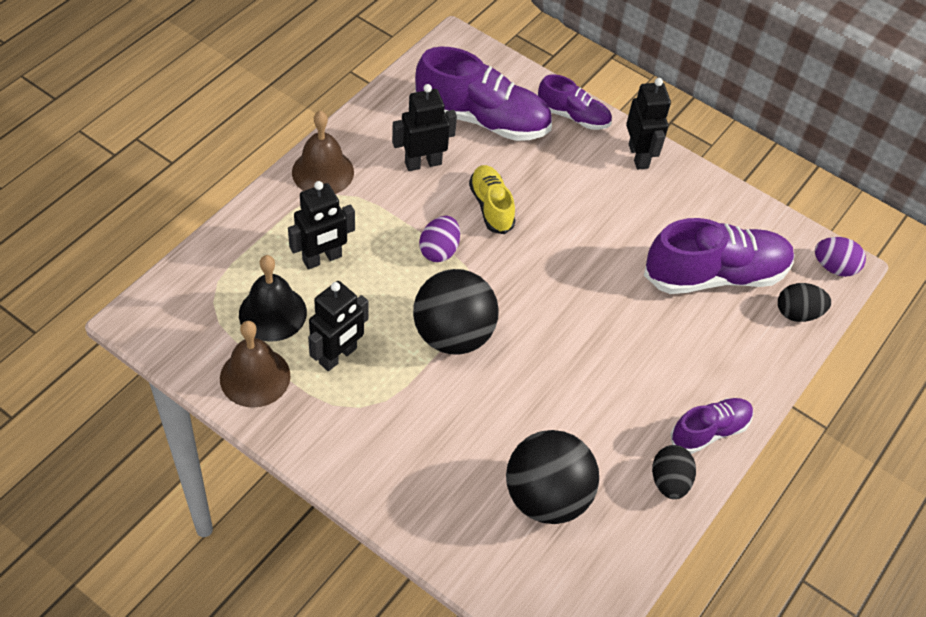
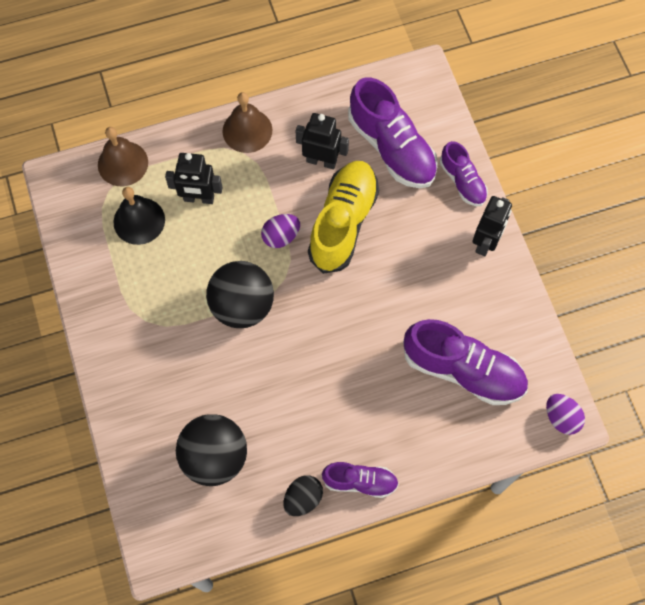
camera: 40 degrees right, 15 degrees up
(255, 377) = (96, 260): brown bell -> brown bell (123, 163)
(338, 356) = (157, 276): black robot -> none
(491, 206) = (343, 222): yellow shoe -> yellow shoe, size x1.77
(797, 313) = (500, 436): black egg -> none

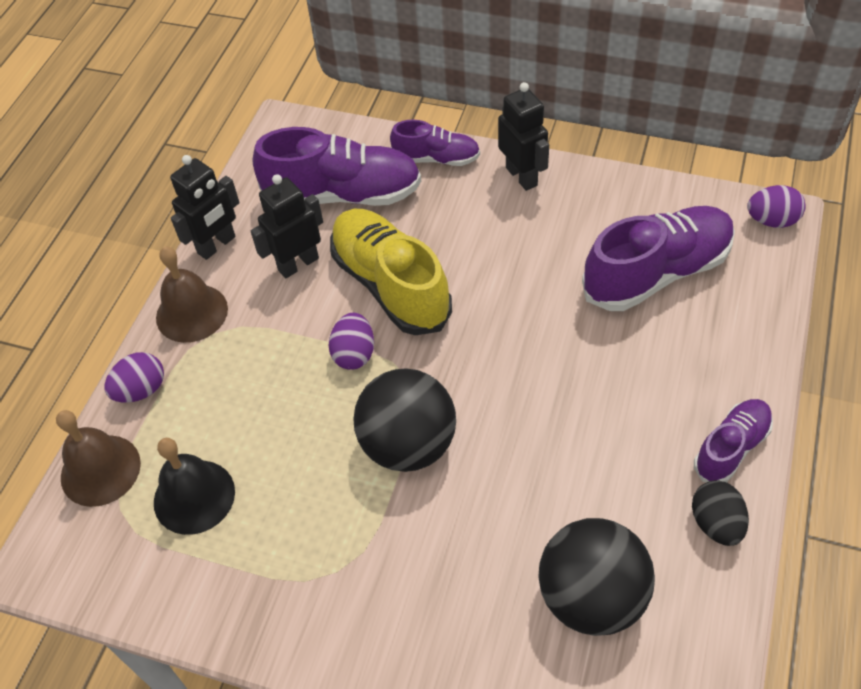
camera: 50 degrees left, 15 degrees down
(181, 144) = (141, 390): none -> purple egg
(199, 198) = (228, 411): black robot -> black robot (217, 245)

